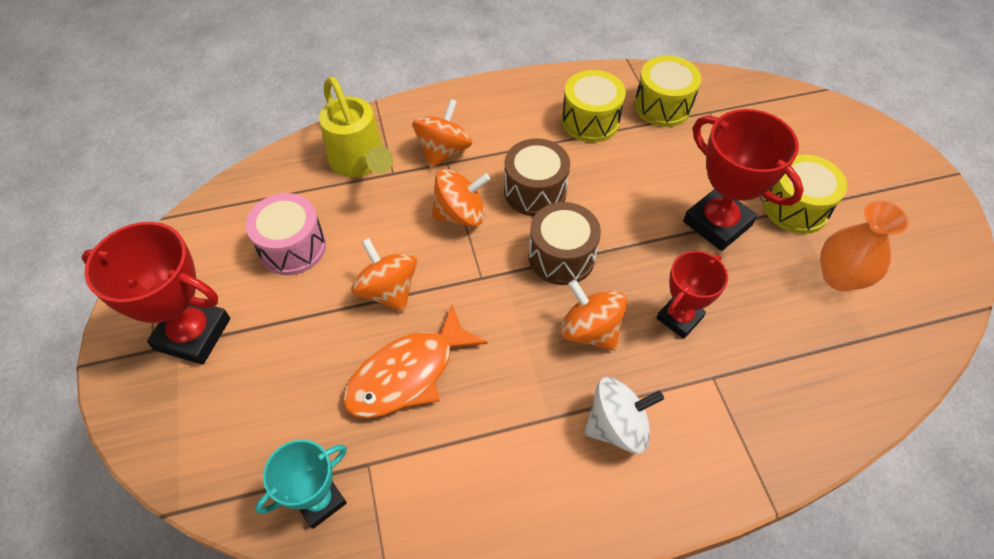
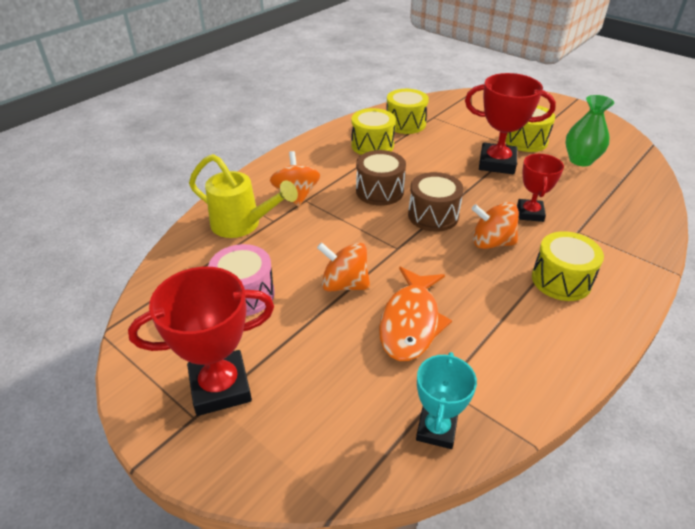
camera: 35 degrees left, 15 degrees down
(460, 214) = (346, 222): orange spinning top -> none
(617, 426) = (561, 280): white spinning top -> yellow drum
(840, 277) = (580, 160): orange vase -> green vase

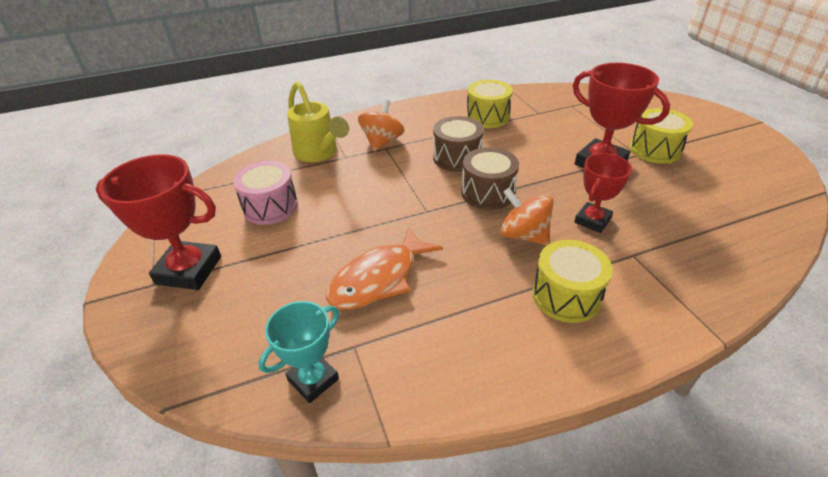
camera: 30 degrees right, 0 degrees up
(344, 284) = (353, 226): orange spinning top -> none
(405, 123) = (537, 105): yellow drum -> none
(580, 160) = (705, 185): green vase -> none

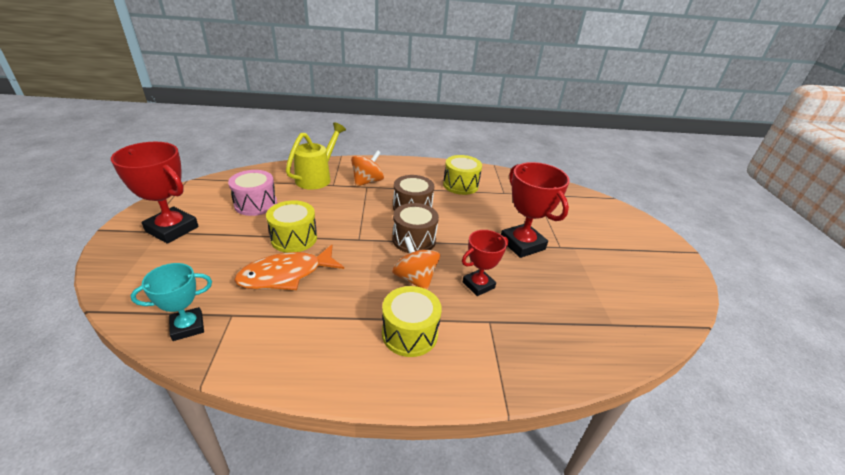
camera: 15 degrees right, 5 degrees down
(319, 153) = (317, 177): yellow watering can -> yellow watering can turned 135 degrees counterclockwise
(655, 150) = (577, 247): yellow drum -> yellow drum (294, 238)

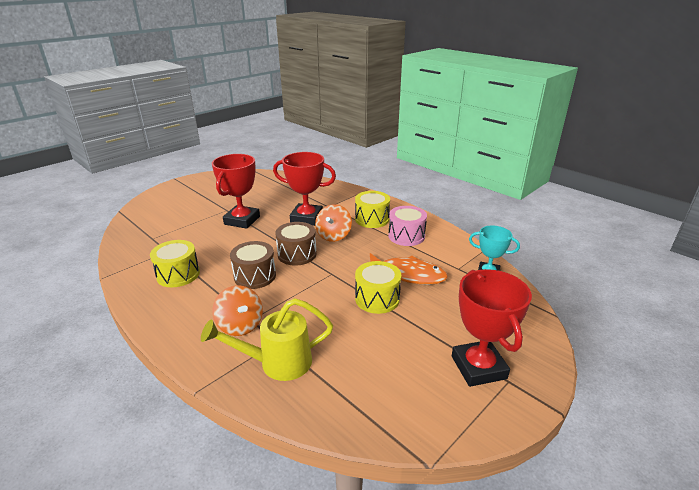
camera: 130 degrees left, 5 degrees down
(255, 204) = (377, 357): pink drum -> pink drum (406, 236)
(367, 181) = (240, 325): orange spinning top -> orange spinning top turned 120 degrees counterclockwise
(478, 285) = (306, 218): red trophy -> red trophy, size x1.59

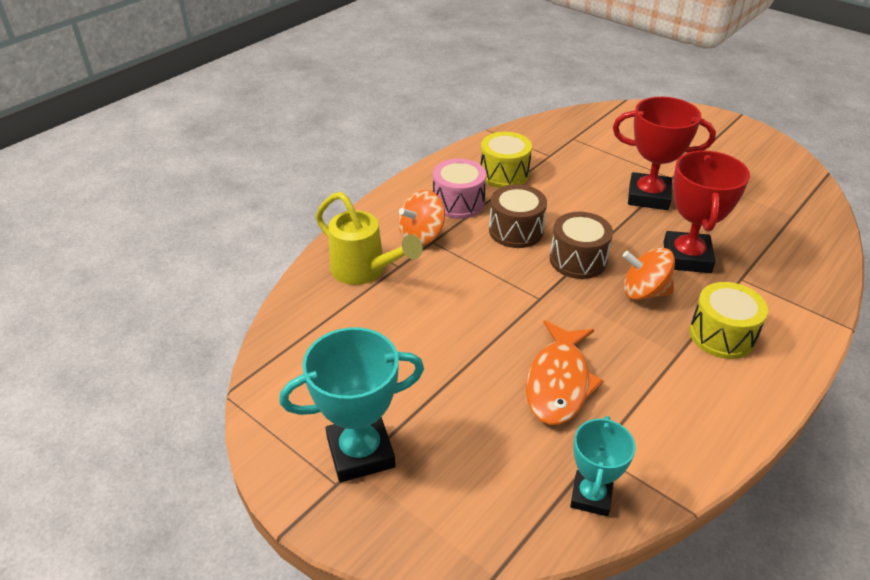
camera: 85 degrees right, 10 degrees up
(277, 363) = (365, 271): yellow watering can -> yellow watering can turned 150 degrees clockwise
(377, 299) = (490, 348): yellow drum -> none
(406, 236) = (681, 383): pink drum -> pink drum (458, 203)
(478, 367) = (360, 452): red trophy -> turquoise trophy

